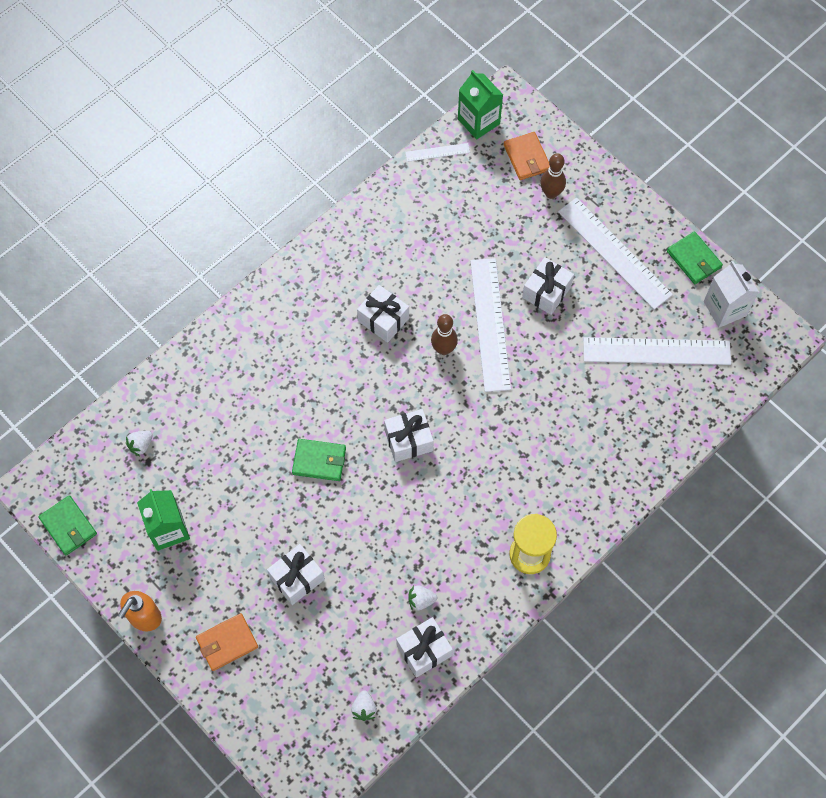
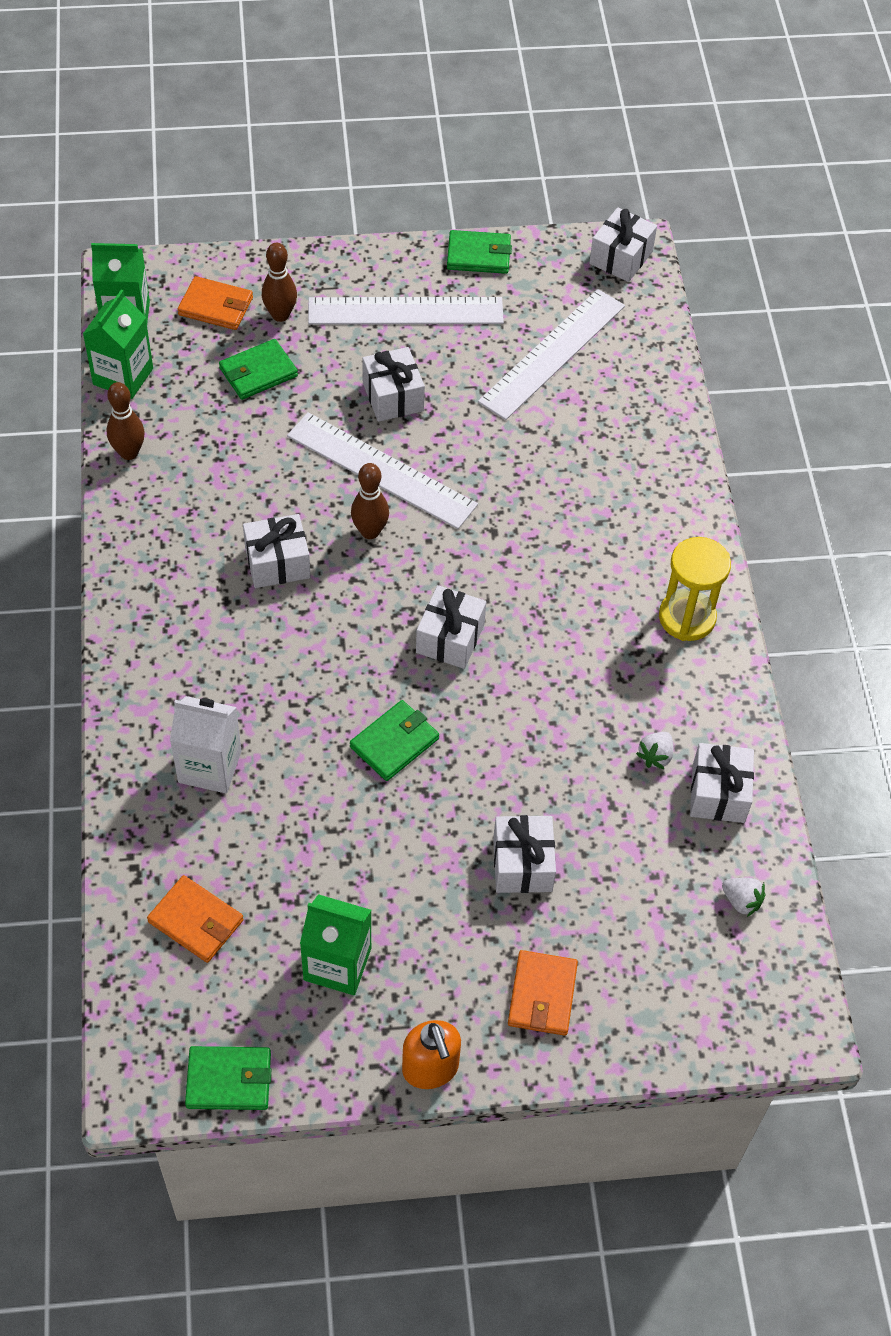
camera: 55 degrees left, 10 degrees down
(141, 445) = (196, 921): white strawberry -> orange wallet
(390, 195) = (129, 453): none -> brown bowling pin
(437, 152) = (123, 376): white ruler -> green carton
(501, 213) = (258, 372): none -> green wallet
(725, 308) = (558, 269): white carton -> white carton (210, 766)
(768, 336) = (621, 257): none -> white gift

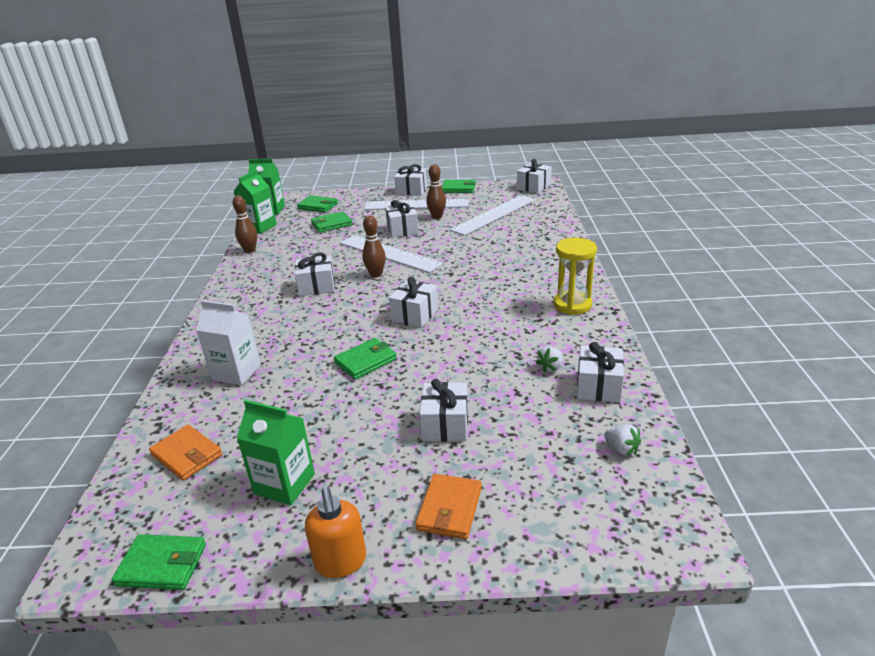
camera: 10 degrees right, 25 degrees down
(216, 306) = (318, 206): orange wallet -> green wallet
(280, 315) = (350, 207): brown bowling pin -> brown bowling pin (437, 217)
(388, 259) = (411, 191): none -> white gift

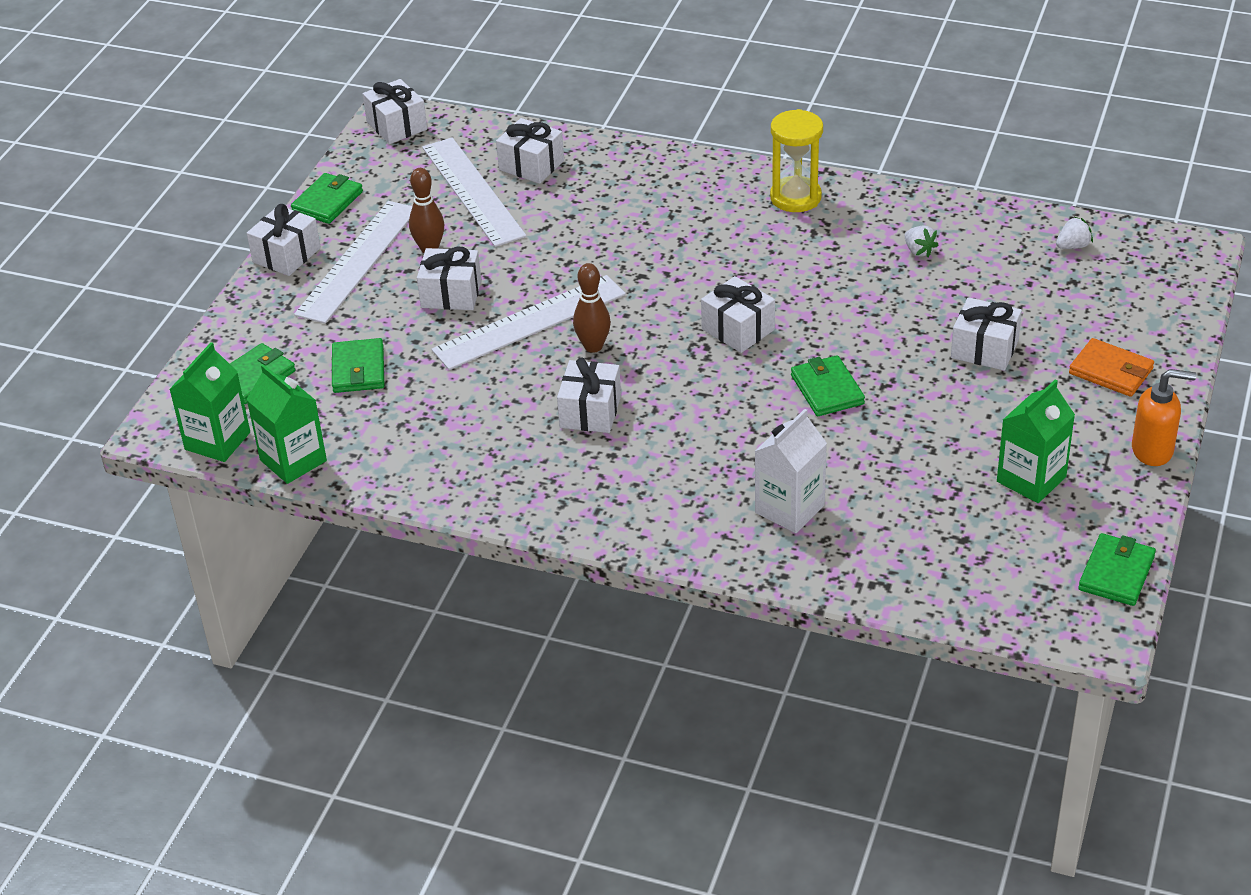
camera: 70 degrees left, 10 degrees up
(187, 455) = (948, 556): orange wallet -> none
(250, 250) = (392, 478): brown bowling pin -> none
(598, 386) = (970, 229): white gift -> white gift (531, 165)

